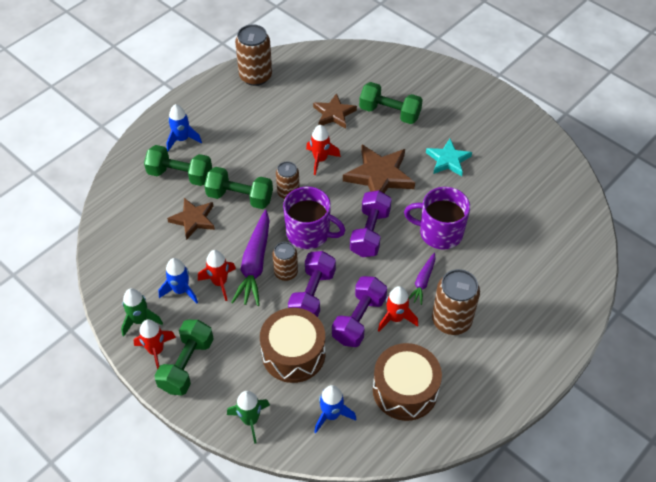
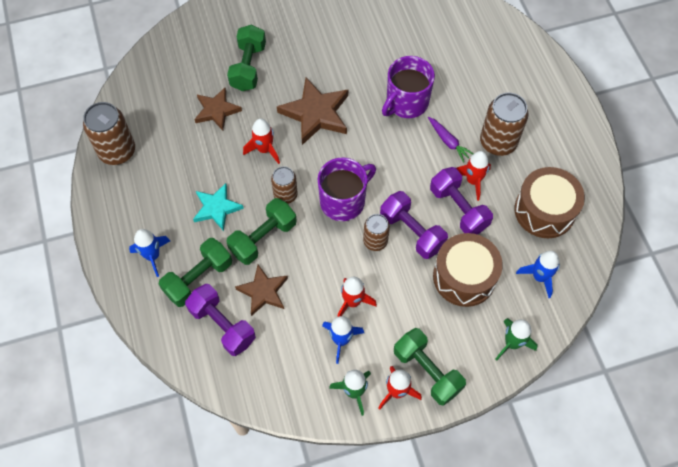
camera: 60 degrees left, 10 degrees up
(255, 264) = (350, 262): purple carrot -> none
(370, 233) = (373, 153): purple dumbbell -> purple dumbbell (222, 325)
(389, 113) = (248, 67): green dumbbell -> green dumbbell turned 45 degrees counterclockwise
(448, 160) = (333, 54): turquoise star -> turquoise star (217, 208)

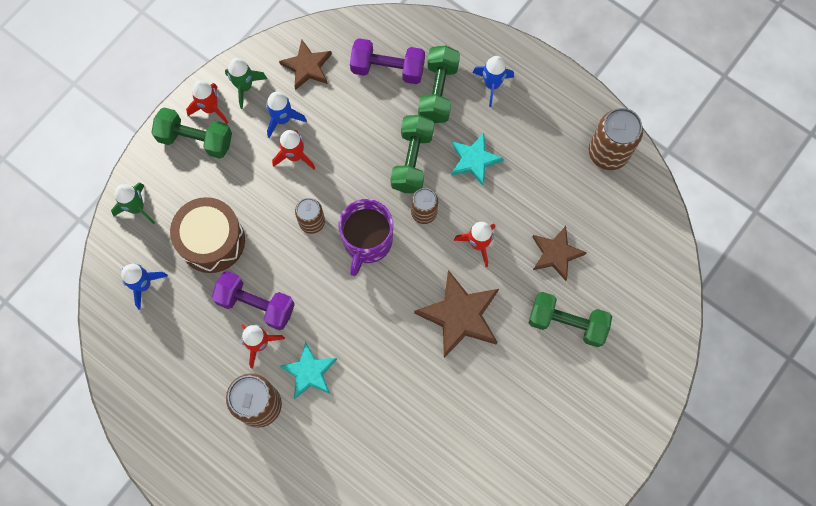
camera: 145 degrees right, 10 degrees up
(248, 67) = (567, 323): green dumbbell -> green dumbbell turned 45 degrees counterclockwise
(263, 291) = (376, 116): brown star -> brown star (307, 67)
(406, 102) = (380, 390): purple mug -> none
(412, 232) = (285, 253): purple dumbbell -> none
(448, 142) = (309, 372): purple carrot -> turquoise star
(544, 211) = (173, 357): brown drum -> none

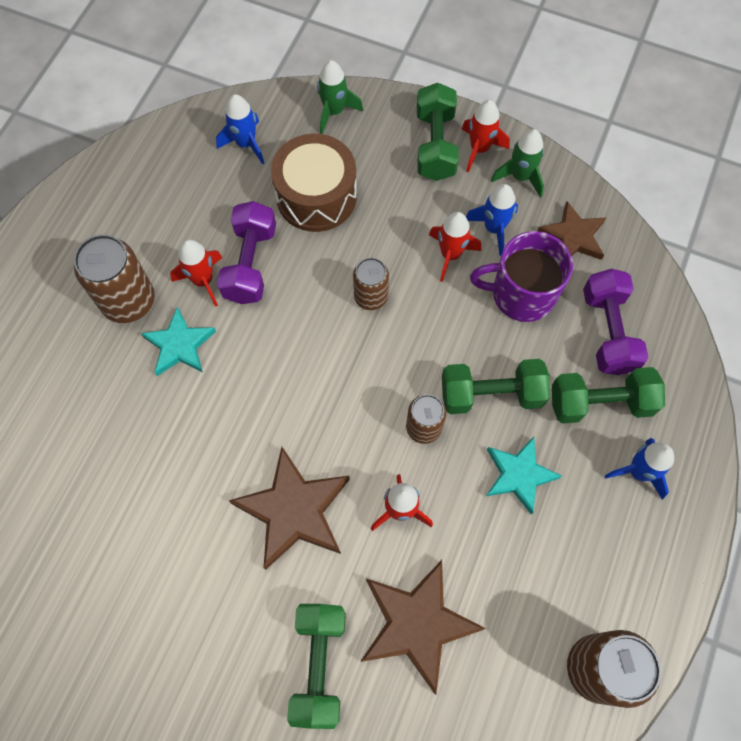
camera: 75 degrees right, 5 degrees down
(367, 241) = (364, 368): purple mug -> purple mug (521, 294)
(556, 254) = (417, 624): brown star -> brown star, size x1.54

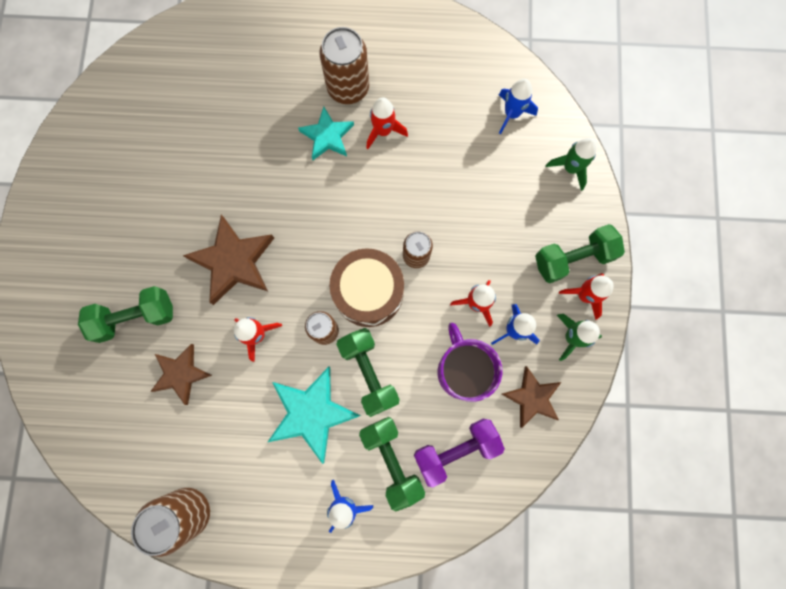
camera: 70 degrees right, 10 degrees up
(250, 263) = (410, 158): purple dumbbell -> none
(316, 196) = (487, 184): brown drum -> brown drum (368, 292)
(417, 624) = (181, 374): brown star -> brown star, size x0.65
(519, 475) = (312, 413): turquoise star -> turquoise star, size x1.54

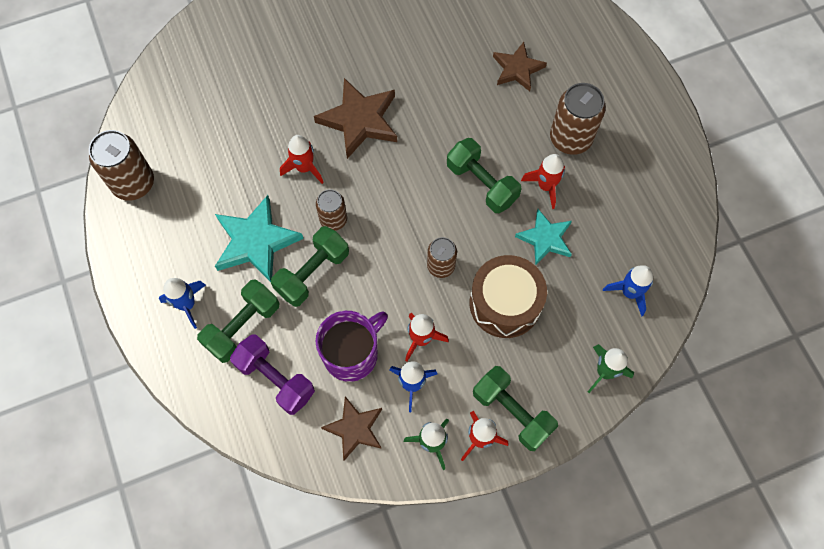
camera: 65 degrees right, 10 degrees down
(135, 317) = (276, 70): green dumbbell -> green dumbbell (481, 184)
(181, 374) = (244, 125): brown star -> brown star (517, 69)
(327, 136) = (514, 142): turquoise star -> turquoise star (545, 239)
(368, 292) = (386, 240): brown drum -> brown drum (505, 303)

